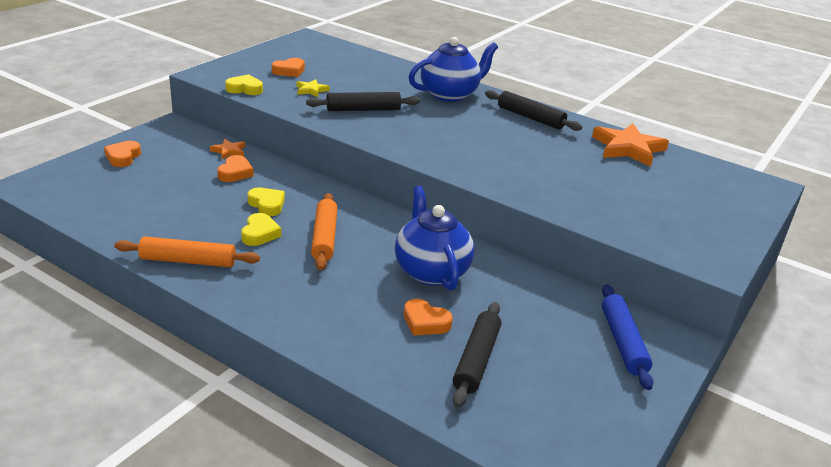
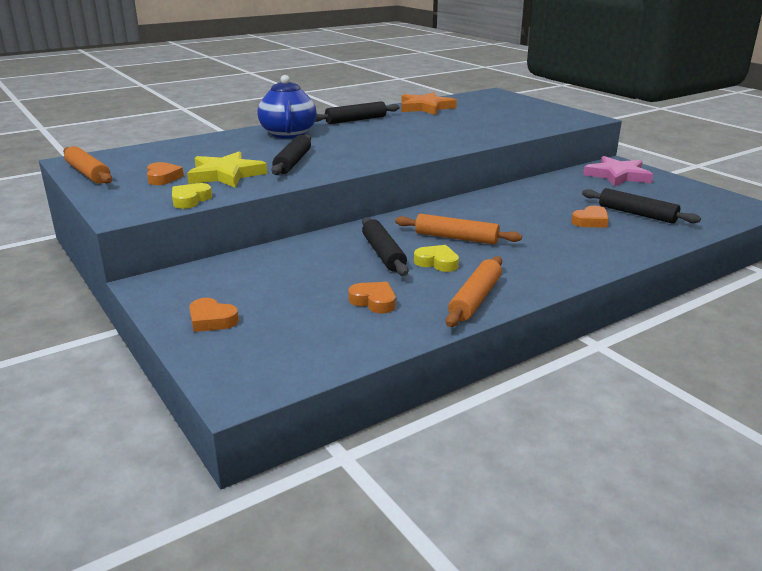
camera: 65 degrees left, 5 degrees down
(229, 151) = (250, 260): orange star -> none
(235, 173) = (304, 261): orange heart -> orange heart (374, 301)
(267, 205) = (383, 254): yellow heart -> black rolling pin
(283, 47) = (88, 173): none -> orange rolling pin
(311, 90) = (226, 174): yellow star -> yellow star, size x2.03
(431, 271) = (522, 209): blue teapot -> none
(623, 342) = (617, 175): blue rolling pin -> pink star

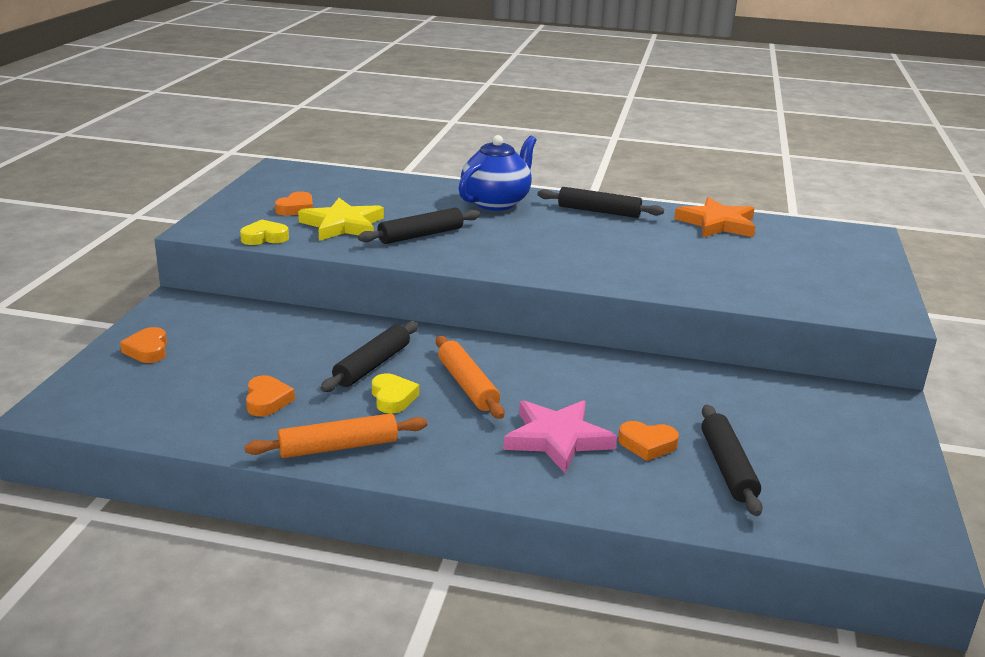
camera: 45 degrees right, 0 degrees up
(88, 173) = (262, 183): orange rolling pin -> none
(617, 175) = (841, 414): pink star -> pink star (557, 439)

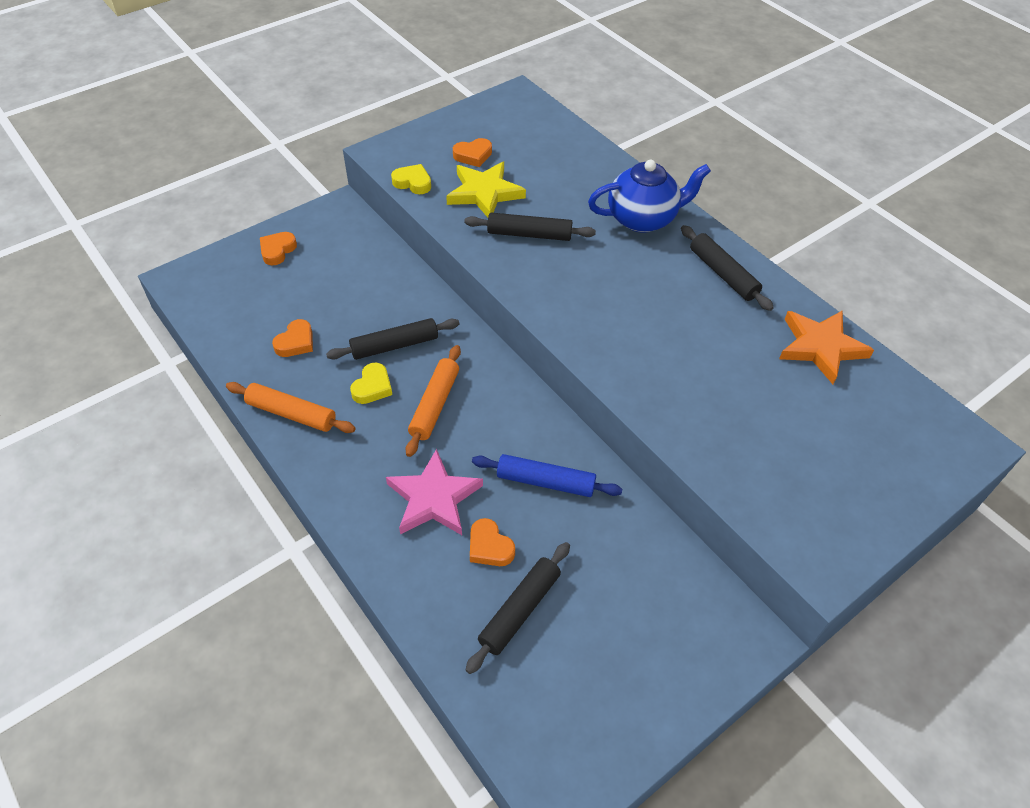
camera: 40 degrees right, 25 degrees up
(628, 389) = (545, 482): none -> blue rolling pin

